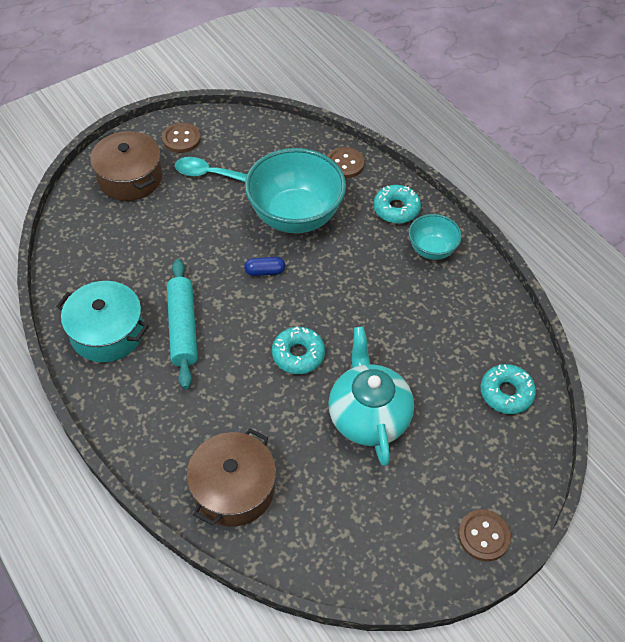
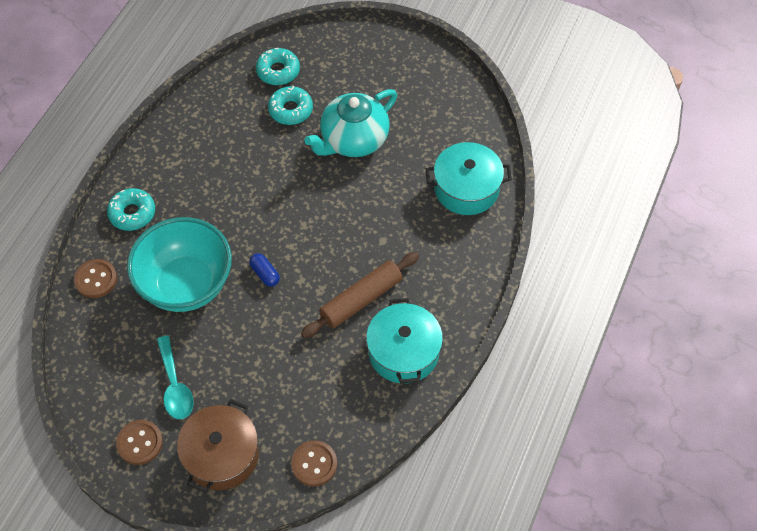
camera: 120 degrees left, 5 degrees up
(183, 328) = (361, 299): turquoise rolling pin -> brown rolling pin
(233, 488) = (466, 188): brown pot -> turquoise pot
(298, 354) = (331, 207): turquoise donut -> turquoise donut (290, 110)
(431, 250) = (166, 168): turquoise bowl -> none
(483, 536) = (396, 44): brown button -> brown button (314, 464)

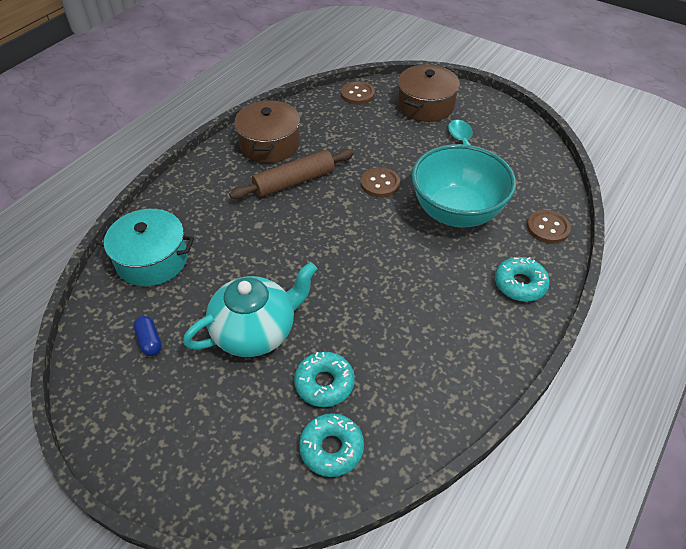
camera: 170 degrees left, 10 degrees down
(140, 443) = (489, 118): brown button -> brown button (380, 184)
(265, 274) = (380, 212): blue capsule -> blue capsule (149, 341)
(403, 352) = (270, 144): turquoise pot -> brown pot

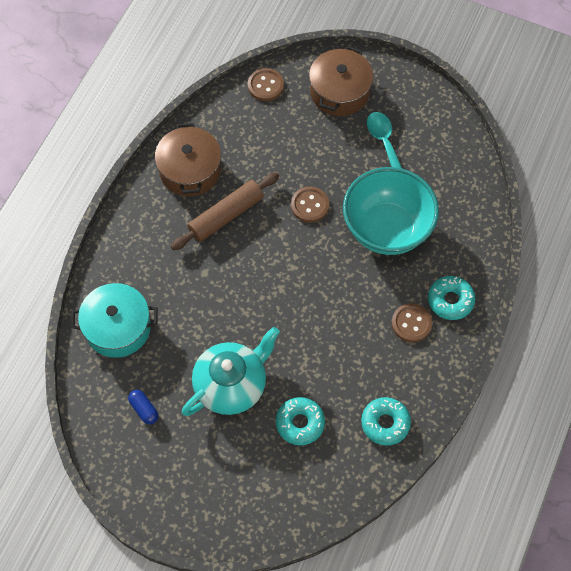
camera: 10 degrees left, 15 degrees up
(331, 448) = (317, 476): turquoise donut -> turquoise donut (385, 423)
(547, 228) = (471, 234): brown button -> brown button (411, 323)

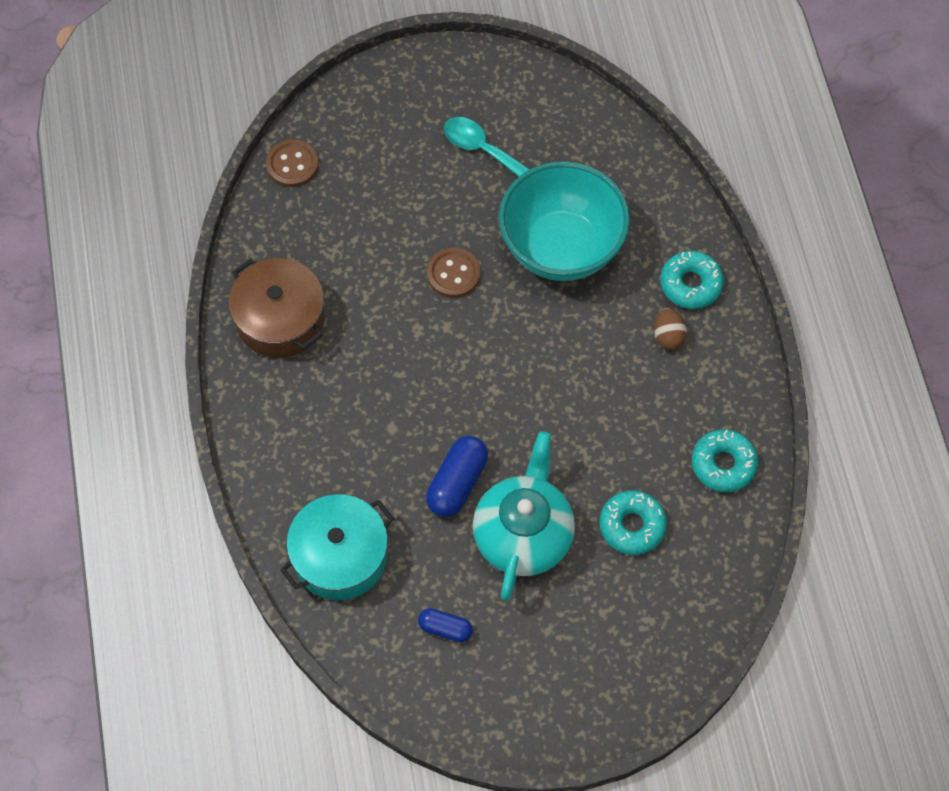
camera: 35 degrees left, 0 degrees up
(216, 329) = (457, 483): none -> blue capsule
(226, 216) = (365, 346): brown rolling pin -> none
(339, 92) = (386, 121): brown pot -> none
(411, 323) = (668, 336): brown button -> brown egg

